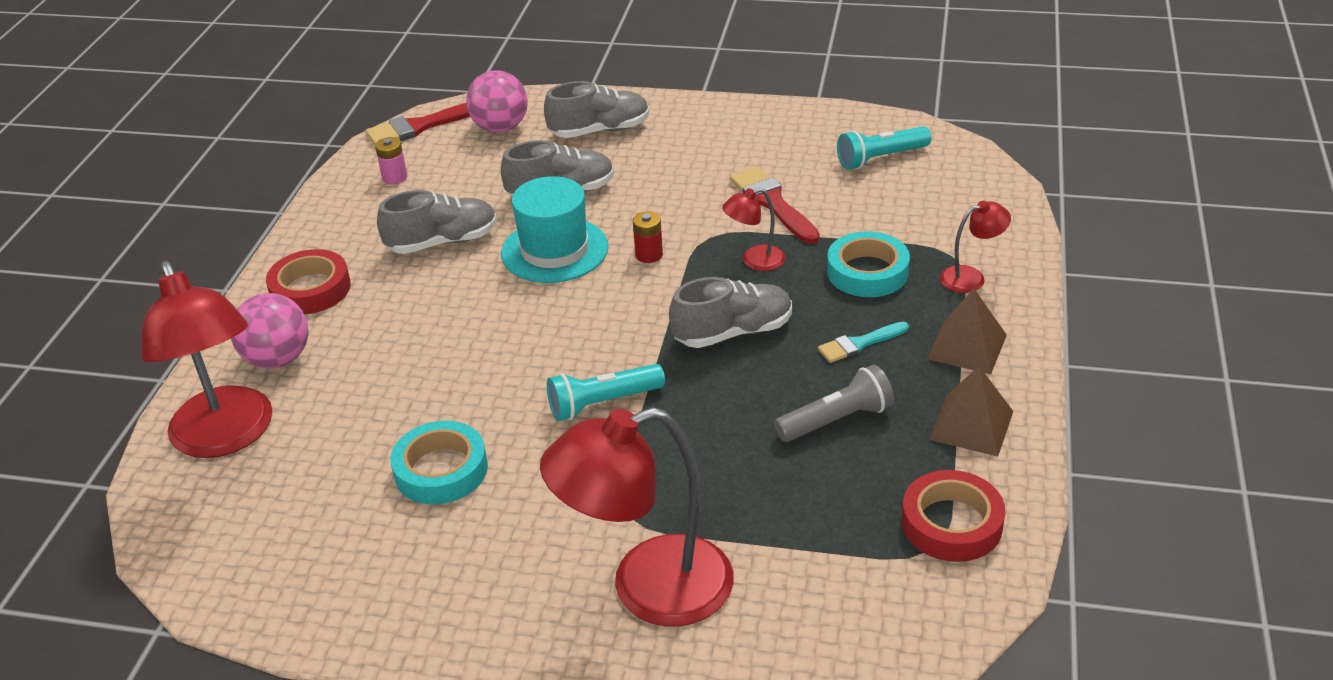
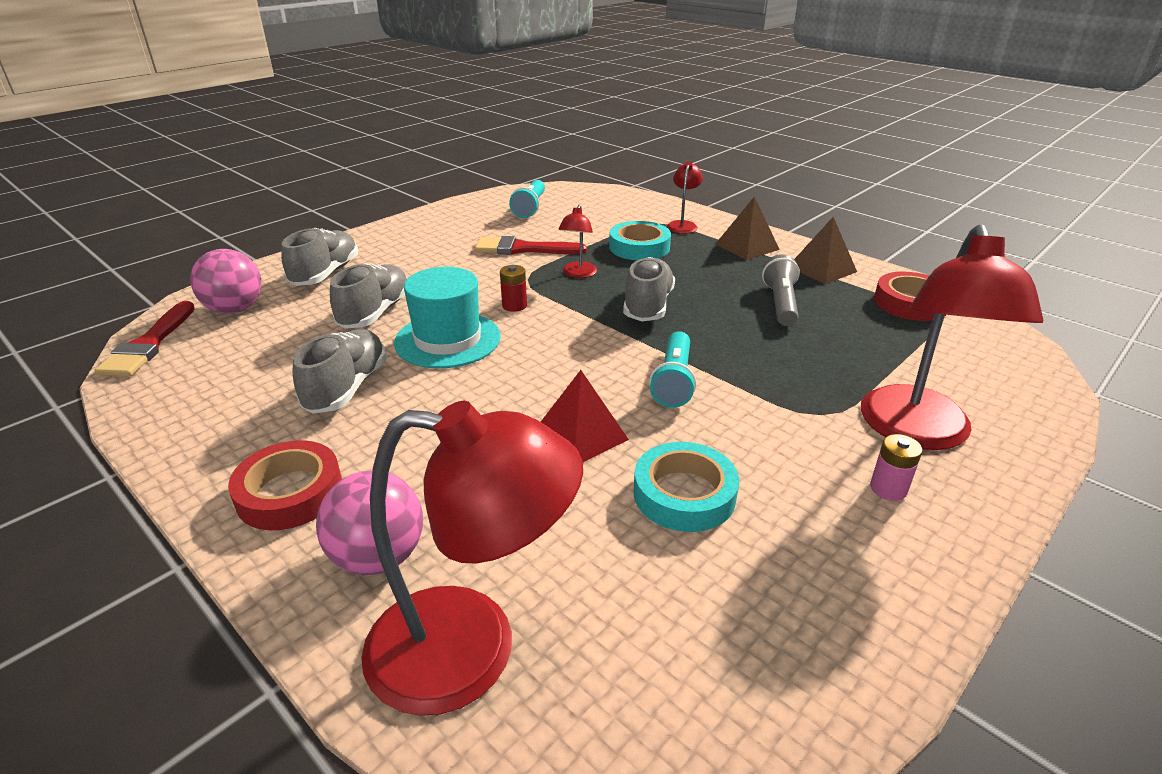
camera: 60 degrees left, 5 degrees down
(395, 177) = (199, 382): pink battery -> pink battery (888, 488)
(476, 384) = (580, 435): none -> red pyramid
(859, 344) = (709, 272): turquoise brush -> none

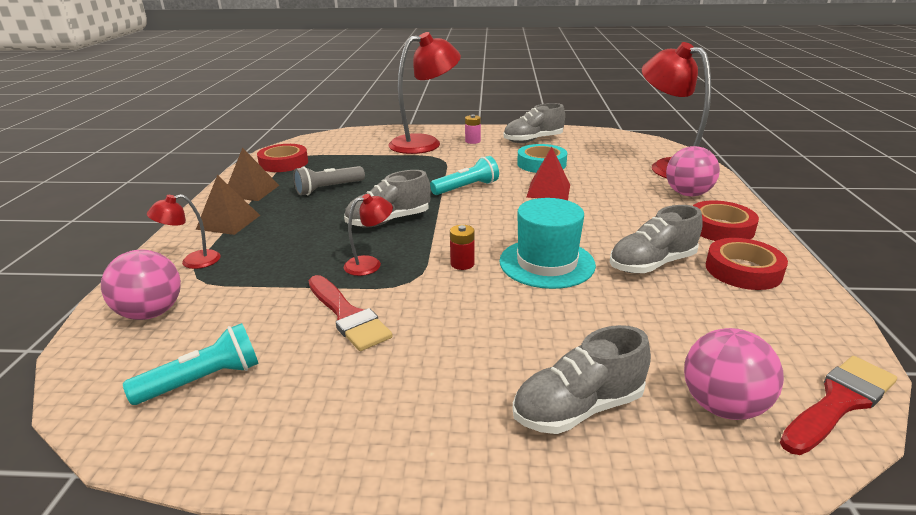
camera: 130 degrees left, 5 degrees down
(241, 429) = (743, 270): none -> red tape
(375, 313) = (575, 316): grey shoe -> grey shoe (533, 140)
(624, 207) = (151, 313): none -> pink ball
(639, 247) = (276, 261): turquoise tape -> none

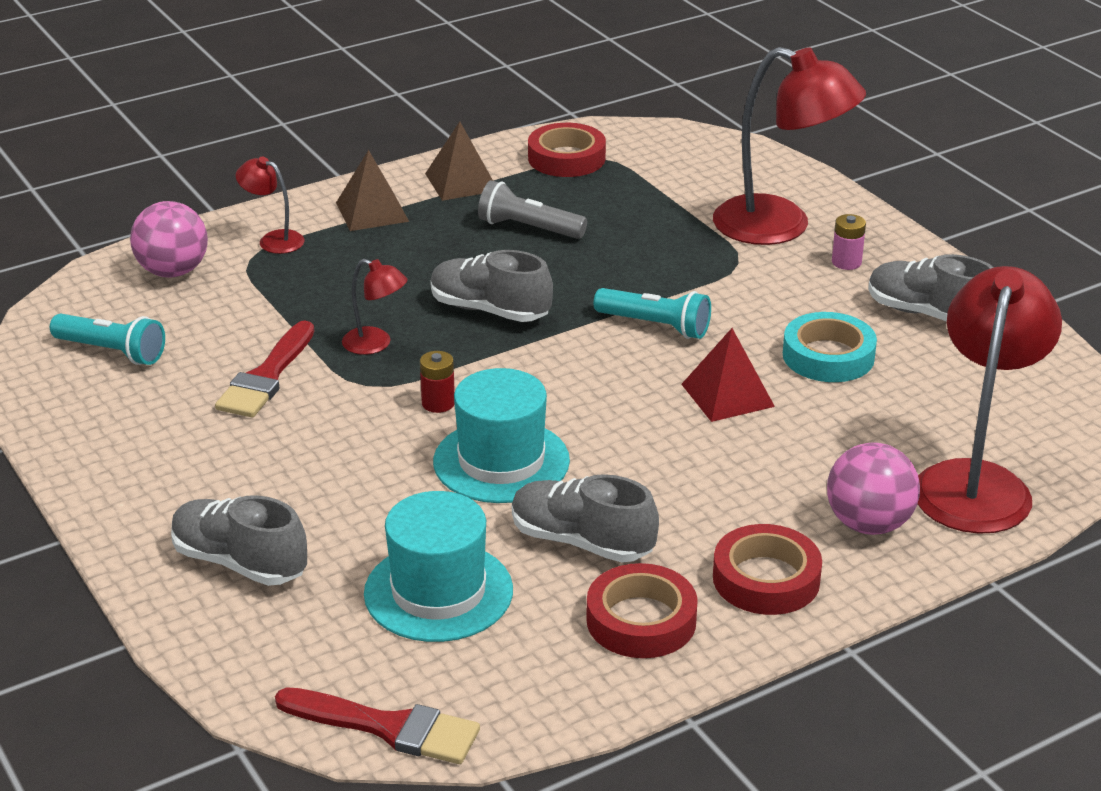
camera: 55 degrees right, 5 degrees up
(675, 328) = (438, 592): none -> turquoise hat
(722, 406) = (315, 650): pink ball -> none

